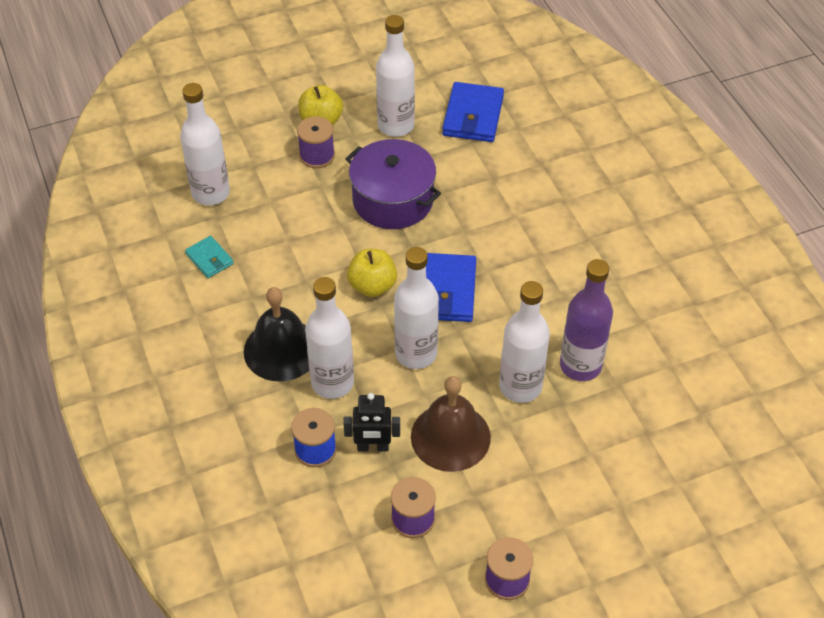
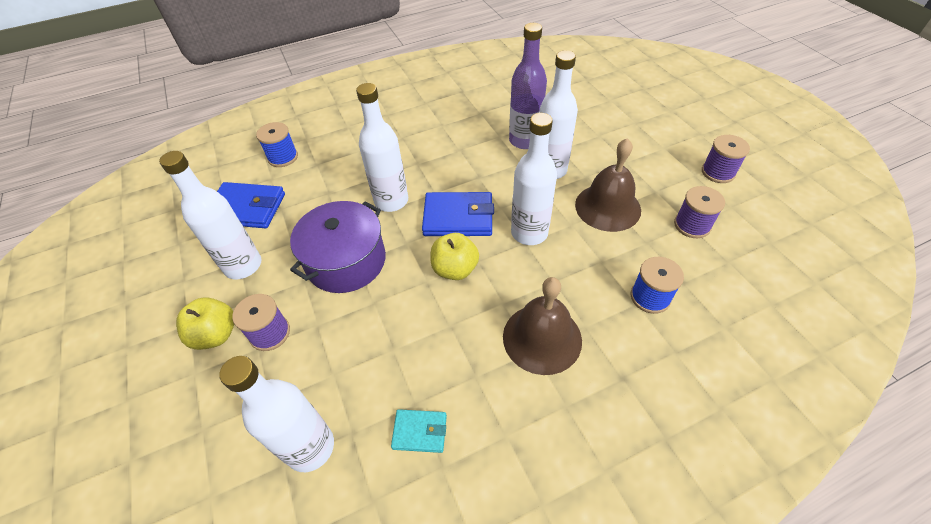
camera: 90 degrees left, 0 degrees up
(209, 259) = (420, 432): turquoise wallet -> turquoise wallet turned 45 degrees clockwise
(281, 350) = (542, 338): black bell -> brown bell
(332, 383) = (573, 291): white bottle -> white bottle (391, 201)
(373, 447) = (633, 255): black robot -> none
(554, 133) = (283, 157): none -> blue spool

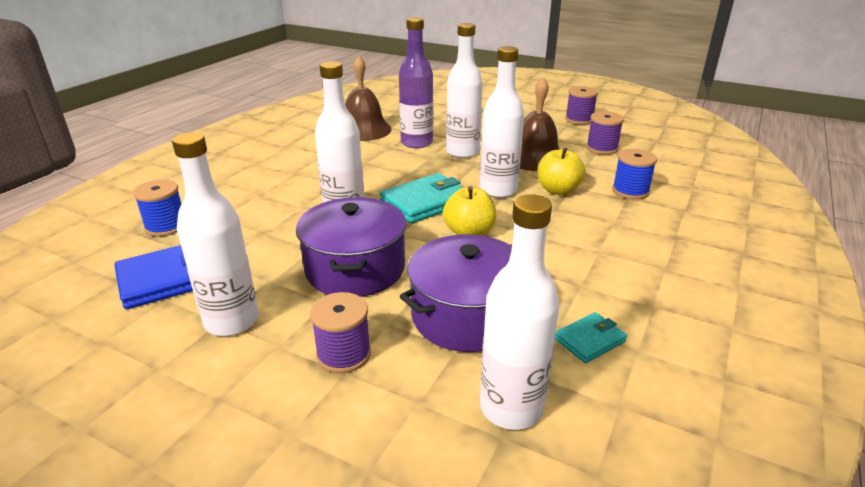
camera: 40 degrees left, 20 degrees down
(216, 334) = (274, 388): yellow apple -> yellow apple (558, 190)
(367, 351) = (466, 316): none -> purple pot
(458, 217) = (425, 202): blue wallet -> turquoise wallet
(542, 338) = (595, 241): brown bell -> brown bell (363, 130)

